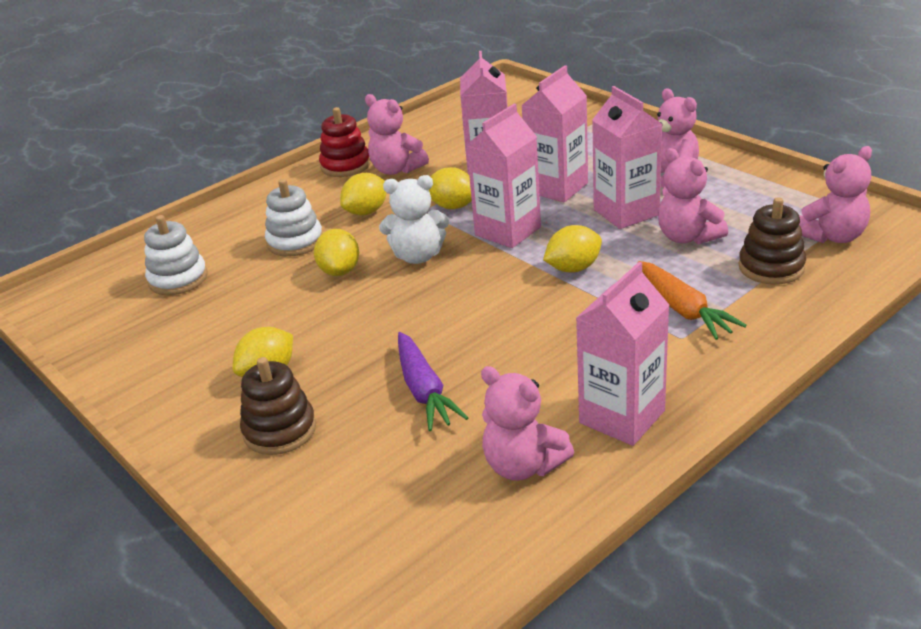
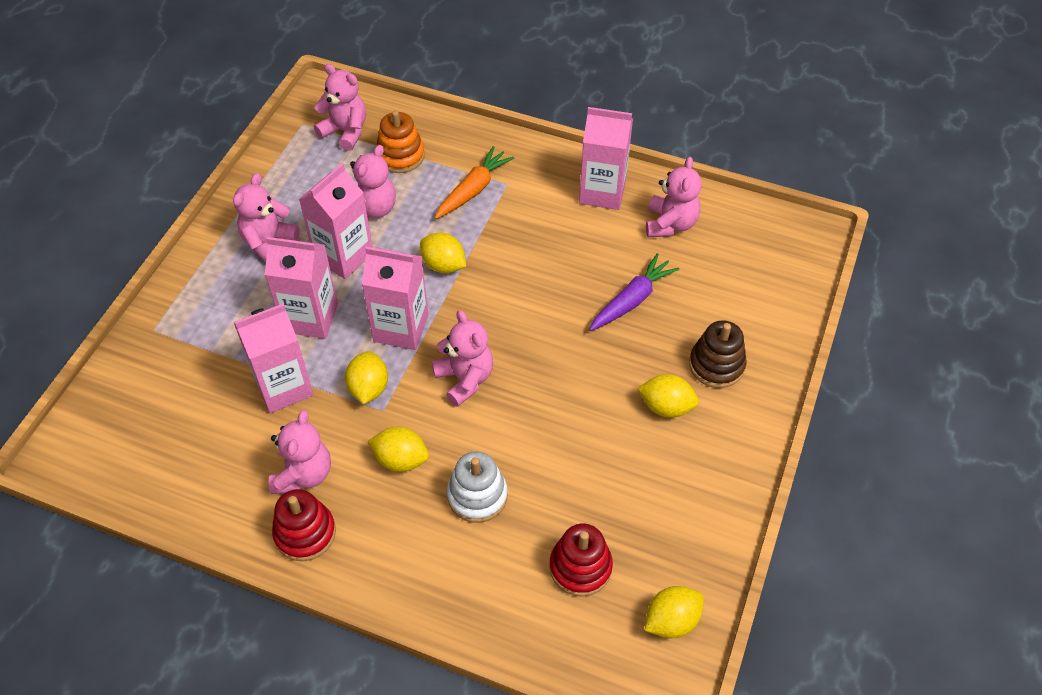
camera: 120 degrees left, 20 degrees up
(178, 279) = (580, 567): white stacking toy -> red stacking toy
(340, 271) = (511, 429): yellow lemon -> yellow lemon (671, 620)
(418, 256) = (465, 379): white teddy bear -> pink teddy bear
(771, 267) = (400, 156): brown stacking toy -> orange stacking toy

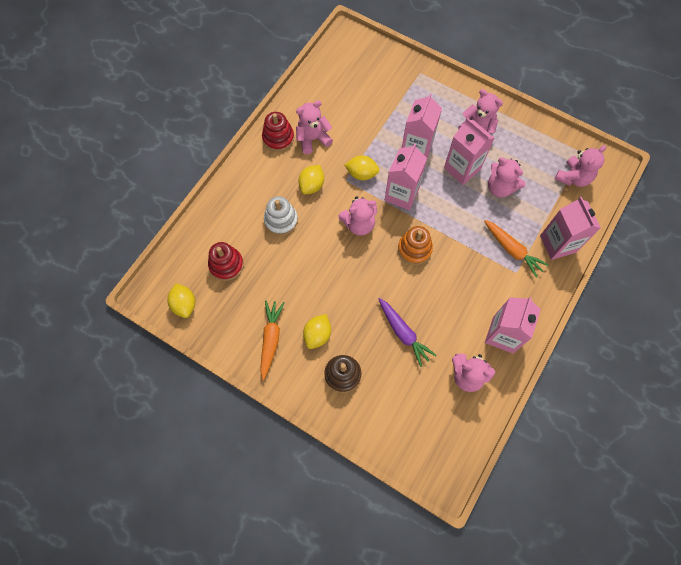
camera: 100 degrees right, 15 degrees up
(284, 387) = (370, 132): pink carton -> pink carton (558, 244)
(303, 474) = (313, 139): pink teddy bear -> pink teddy bear turned 135 degrees clockwise
(400, 156) = (547, 209): orange stacking toy -> orange stacking toy (414, 249)
(443, 265) = (447, 223): yellow lemon -> none
(692, 470) = (271, 339): none -> orange carrot

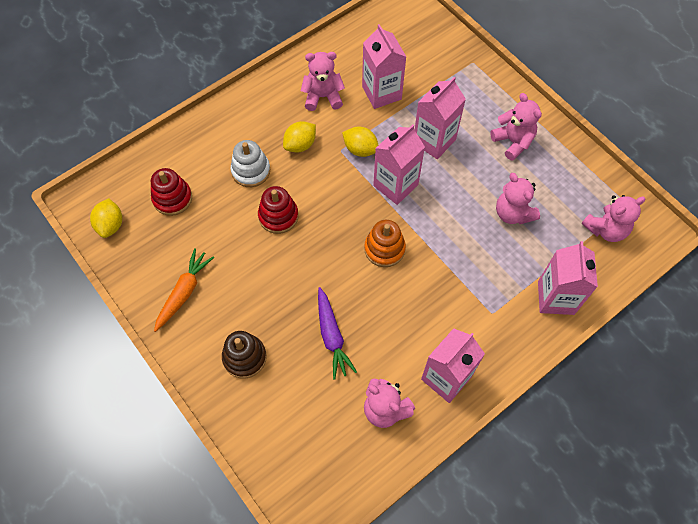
camera: 20 degrees right, 5 degrees down
(278, 138) = (286, 84): red stacking toy -> red stacking toy (278, 216)
(317, 335) = (236, 305): yellow lemon -> none
(359, 224) = (334, 202): pink teddy bear -> none
(462, 168) = (477, 178): pink carton -> pink carton (381, 93)
(512, 250) = (498, 287): orange carrot -> none

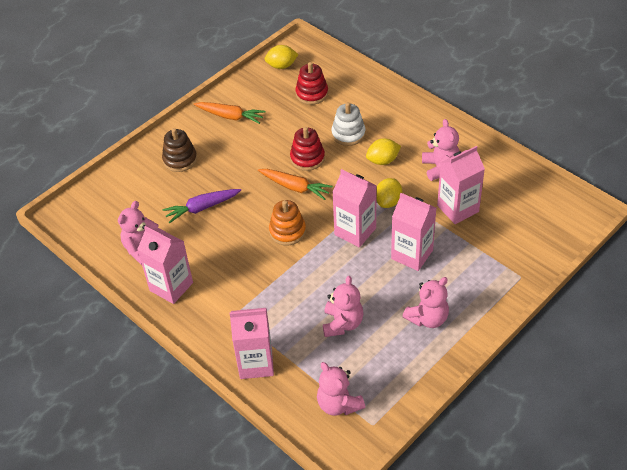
camera: 85 degrees right, 15 degrees down
(300, 145) = (383, 160): yellow lemon -> yellow lemon turned 60 degrees counterclockwise
(320, 234) = (295, 187): none -> orange carrot
(513, 213) = (342, 323): pink teddy bear -> pink teddy bear turned 135 degrees clockwise

